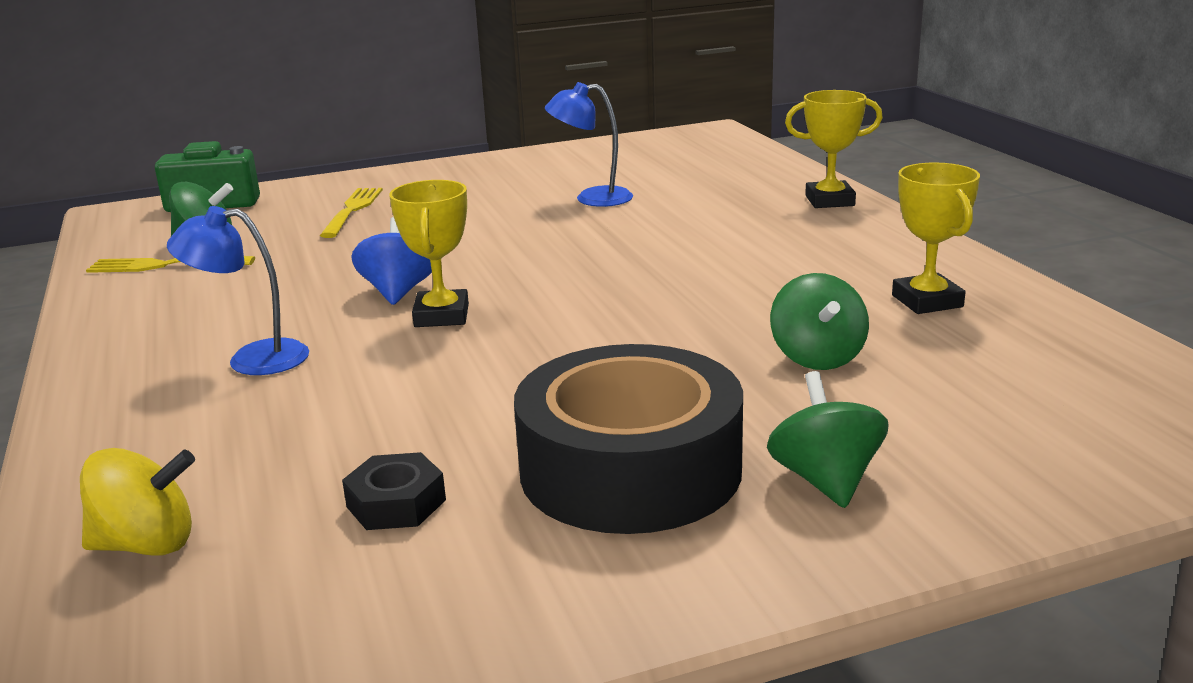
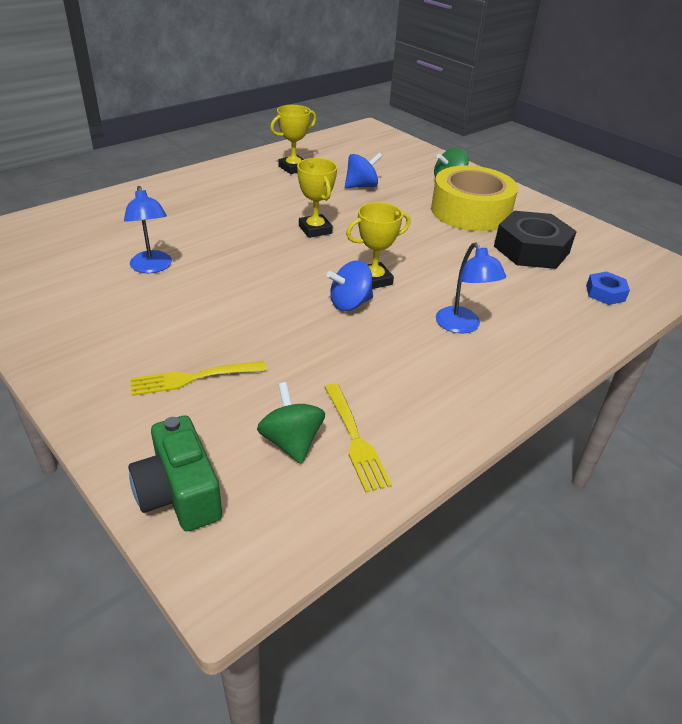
camera: 115 degrees left, 15 degrees up
(147, 545) = (605, 293): yellow spinning top -> blue nut
(396, 503) = (531, 249): black nut -> black nut, size x2.02
(630, 469) = (470, 211): black tape -> yellow tape
(817, 357) = (361, 186): green spinning top -> blue spinning top
(829, 201) = (153, 191): yellow trophy -> yellow trophy (315, 229)

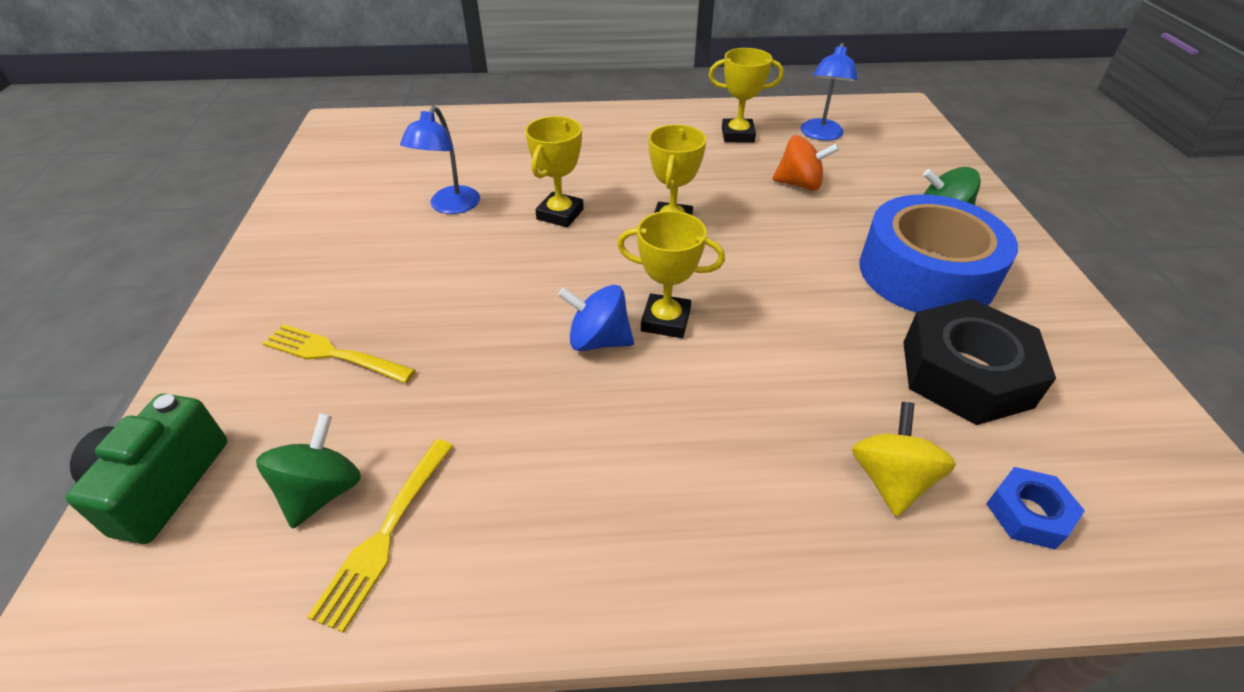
camera: 40 degrees right, 5 degrees up
(238, 247) = (560, 214): none -> yellow trophy
(361, 186) = (799, 184): blue spinning top -> orange spinning top
(462, 326) = (709, 447): blue lamp -> blue lamp (820, 135)
(470, 211) = (926, 273): yellow tape -> blue tape
(547, 304) = (890, 480): none -> yellow spinning top

